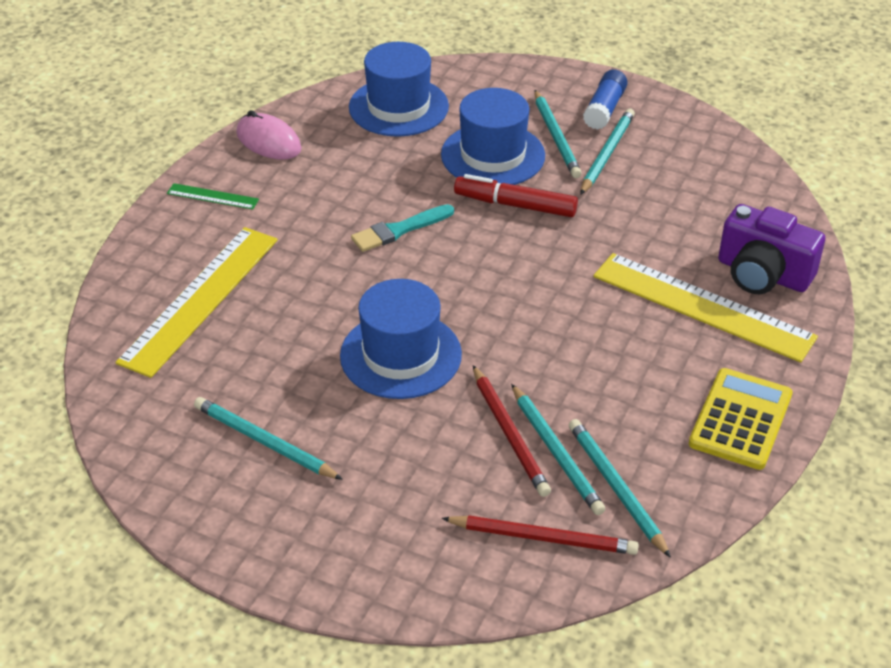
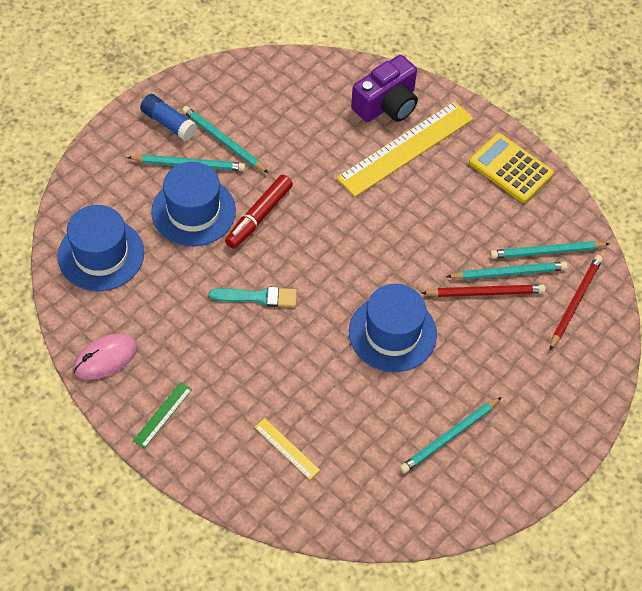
camera: 75 degrees left, 15 degrees up
(200, 299) = (286, 448): yellow ruler -> yellow ruler, size x0.44
(399, 230) = (258, 297): turquoise brush -> turquoise brush turned 75 degrees counterclockwise

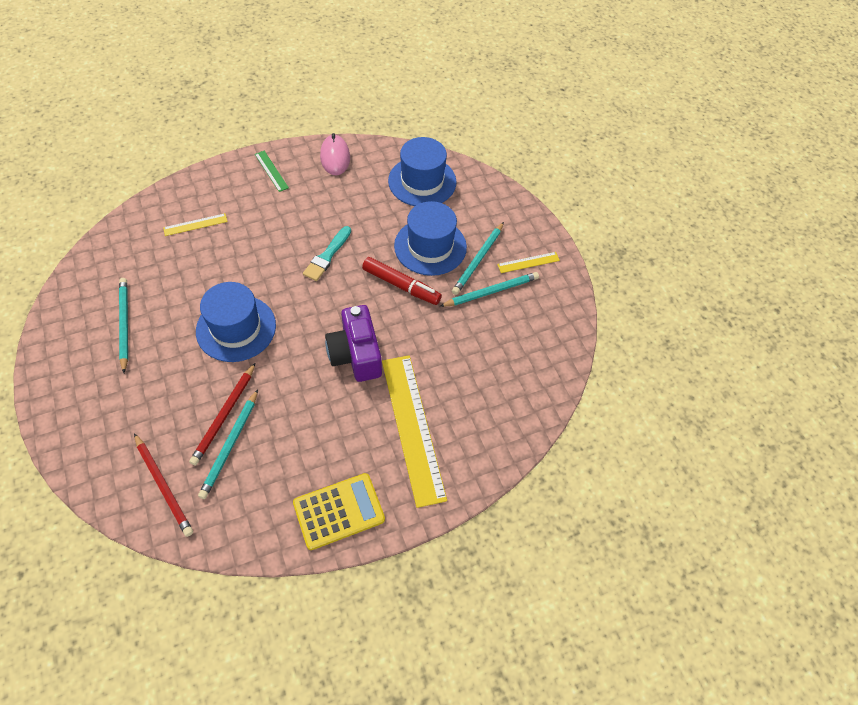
camera: 115 degrees right, 0 degrees up
(168, 123) = (528, 262): blue glue stick -> yellow ruler
(259, 216) = (401, 286): red marker -> red marker turned 150 degrees clockwise
(386, 104) = (472, 436): purple camera -> purple camera (356, 354)
(546, 252) = (229, 491): turquoise pencil -> none

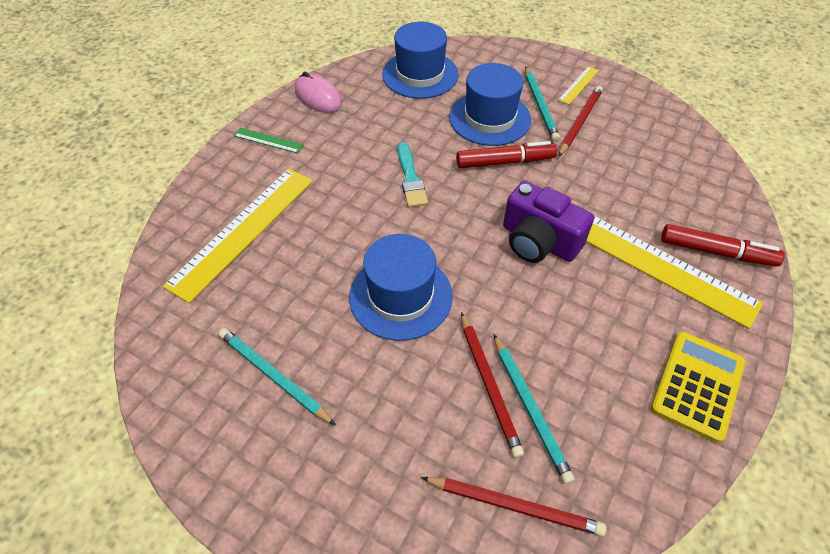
camera: 35 degrees left, 5 degrees down
(195, 224) = (243, 231): yellow ruler -> yellow ruler, size x2.26
(464, 447) = (716, 252): none -> red marker
(491, 291) = (579, 122): turquoise pencil -> red pencil

